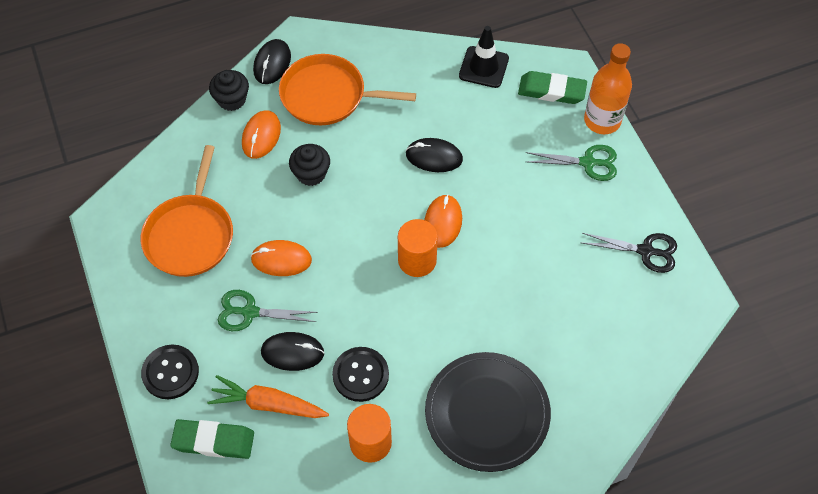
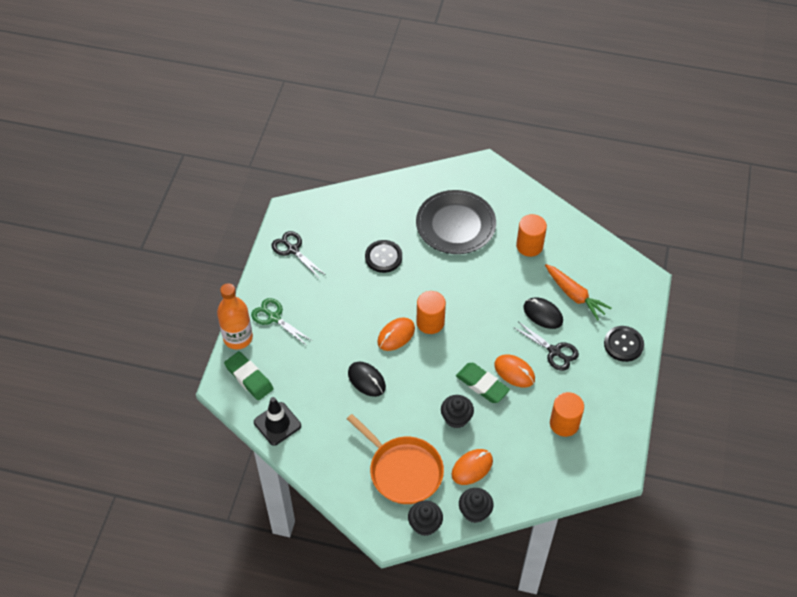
camera: 145 degrees left, 5 degrees down
(190, 235) = (564, 423): orange pan -> orange cylinder
(213, 441) = (617, 294): green eraser -> green eraser (482, 385)
(250, 312) = (554, 351): green scissors -> black scissors
(272, 63) = (425, 524): black mouse -> black cupcake
(360, 375) = (511, 280): black button -> black button (383, 257)

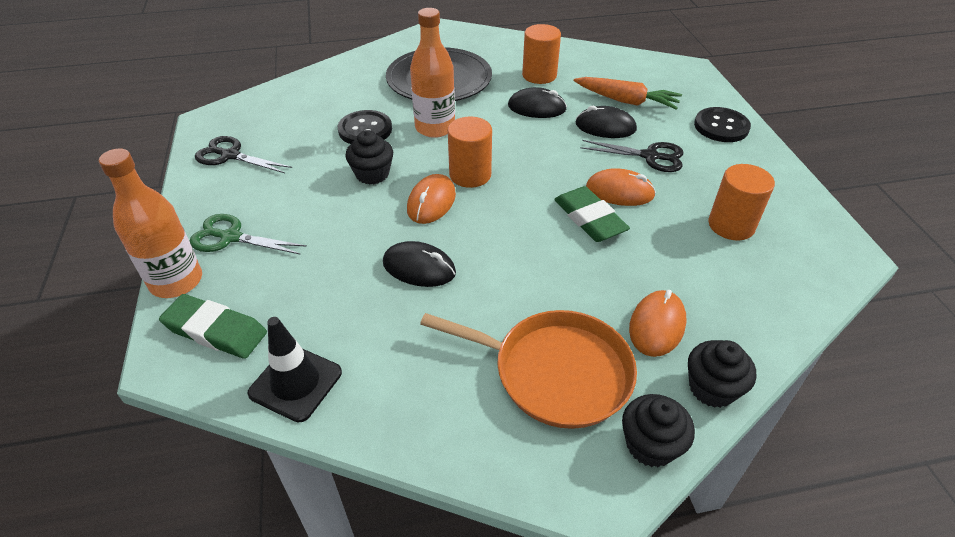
camera: 25 degrees left, 10 degrees down
(429, 272) = (435, 128): none -> orange bottle
(456, 418) = (584, 269): black cupcake -> black cupcake (372, 174)
(482, 385) = (589, 219): green eraser -> green eraser turned 45 degrees clockwise
(507, 278) = (537, 108): none -> black mouse

